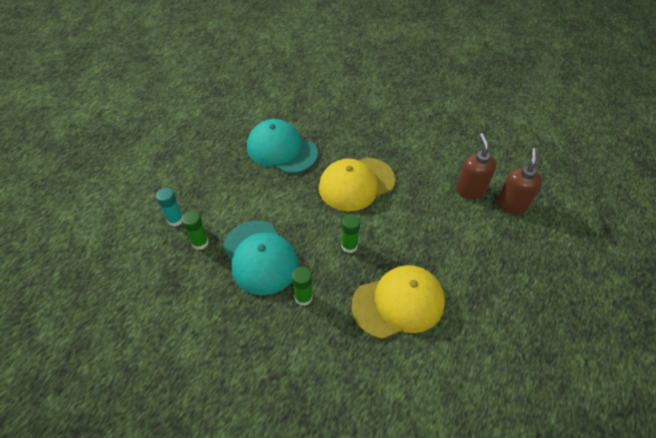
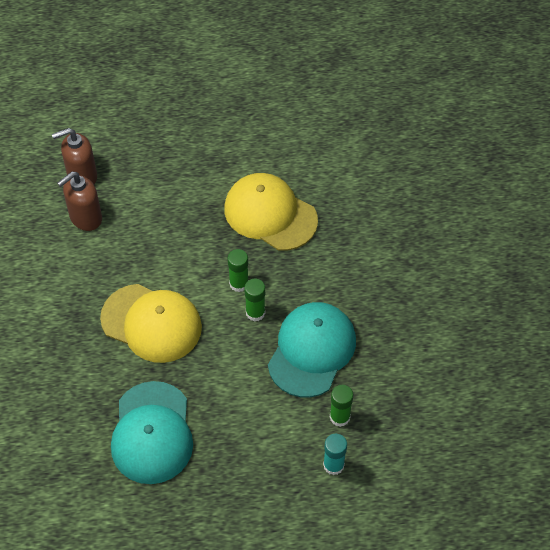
camera: 125 degrees left, 5 degrees up
(303, 297) = (323, 287): green glue stick -> green glue stick (255, 313)

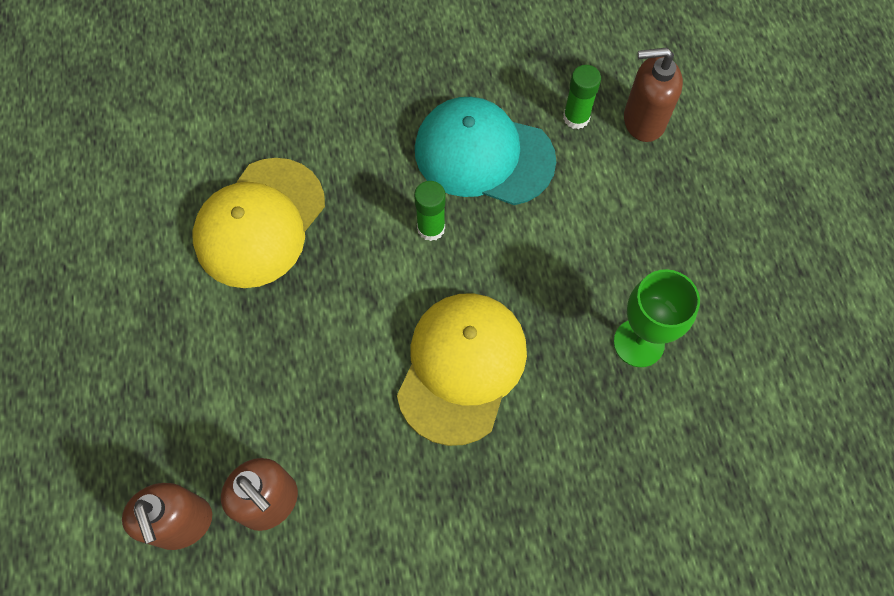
camera: 95 degrees left, 10 degrees up
(152, 433) = (638, 343): turquoise cap -> green goblet
(239, 283) = (384, 254): green glue stick -> none
(333, 465) = (643, 121): turquoise glue stick -> brown soap dispenser

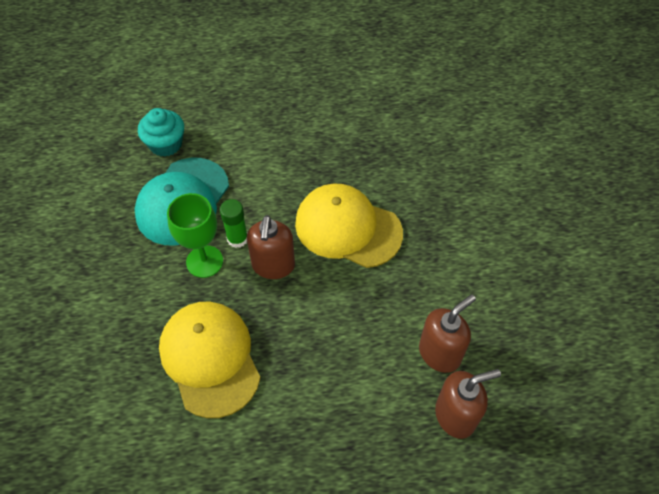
camera: 85 degrees left, 10 degrees down
(260, 223) = (210, 359): yellow cap -> yellow cap turned 150 degrees counterclockwise
(576, 117) = (165, 144): green glue stick -> turquoise cupcake
(638, 343) = (339, 132): green goblet -> green goblet (204, 261)
(643, 121) = (178, 108): brown soap dispenser -> brown soap dispenser (273, 266)

